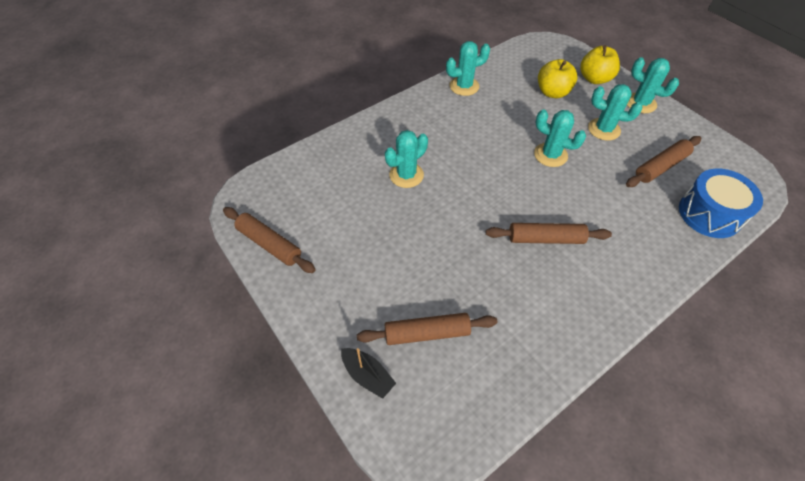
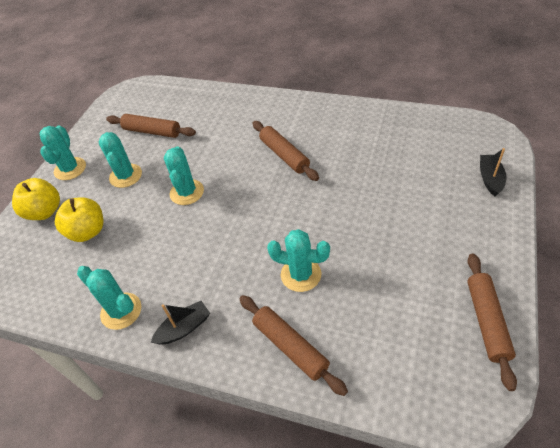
camera: 120 degrees left, 5 degrees down
(423, 106) = (184, 328): none -> black boat
(427, 333) = (427, 170): brown rolling pin -> brown rolling pin (290, 346)
(709, 214) = (186, 98): blue drum -> none

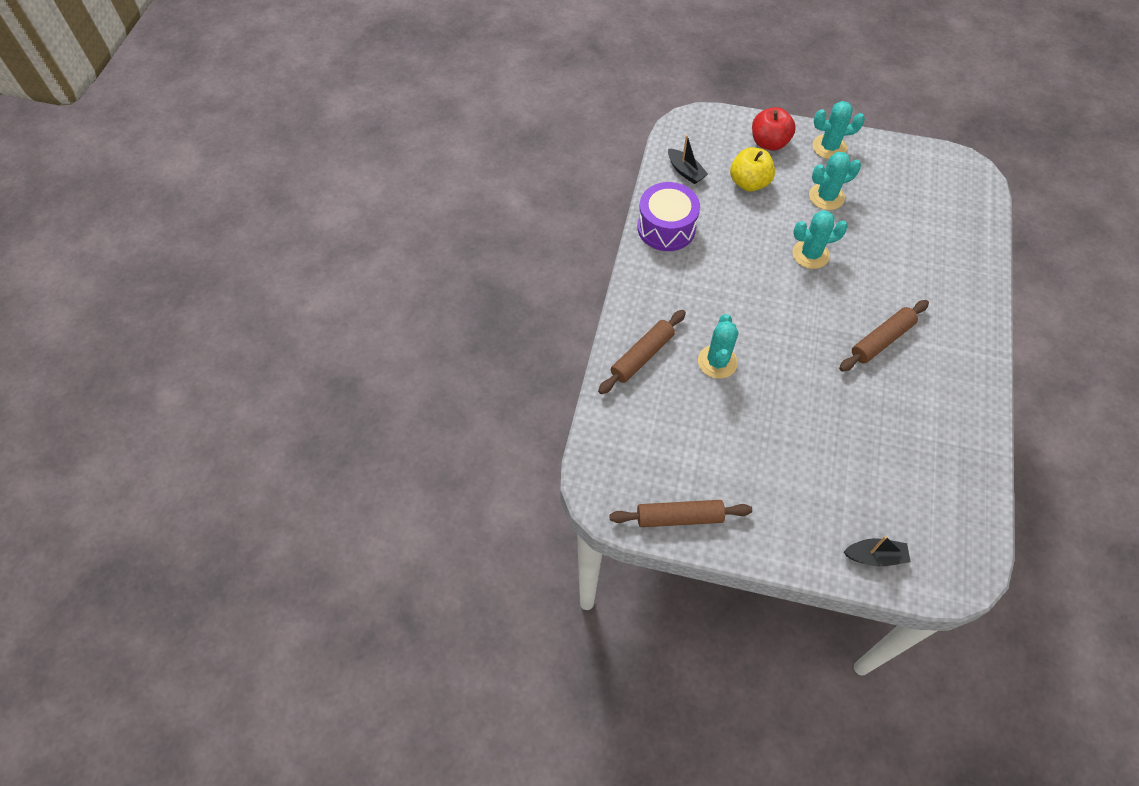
camera: 80 degrees right, 10 degrees up
(44, 212) = (769, 142): yellow apple -> red apple
(121, 311) = (666, 228): turquoise cactus -> purple drum
(152, 131) = (900, 207): brown rolling pin -> none
(184, 328) = (653, 276): black boat -> black boat (685, 171)

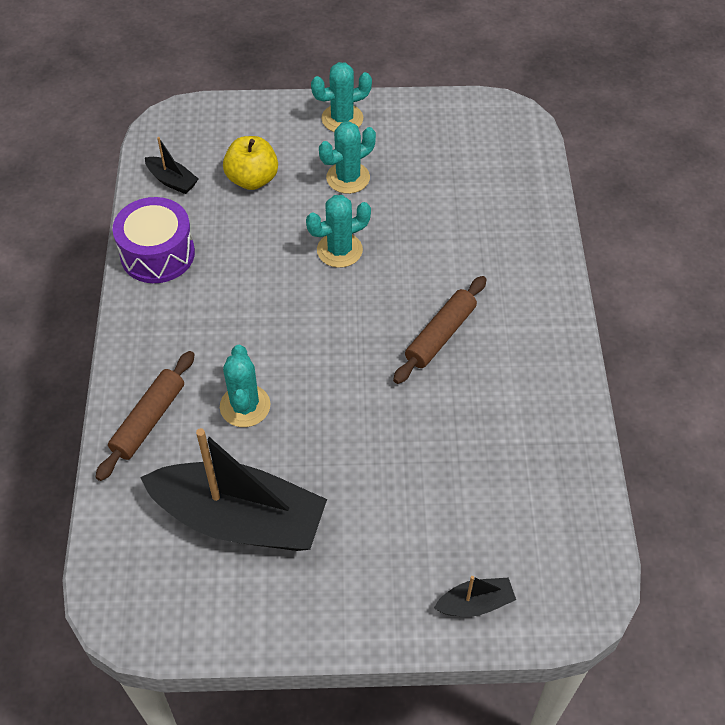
camera: 15 degrees left, 5 degrees down
(679, 517) = (225, 615): brown rolling pin -> none
(701, 448) = (240, 519): none -> black boat
(769, 142) = (269, 127): red apple -> none

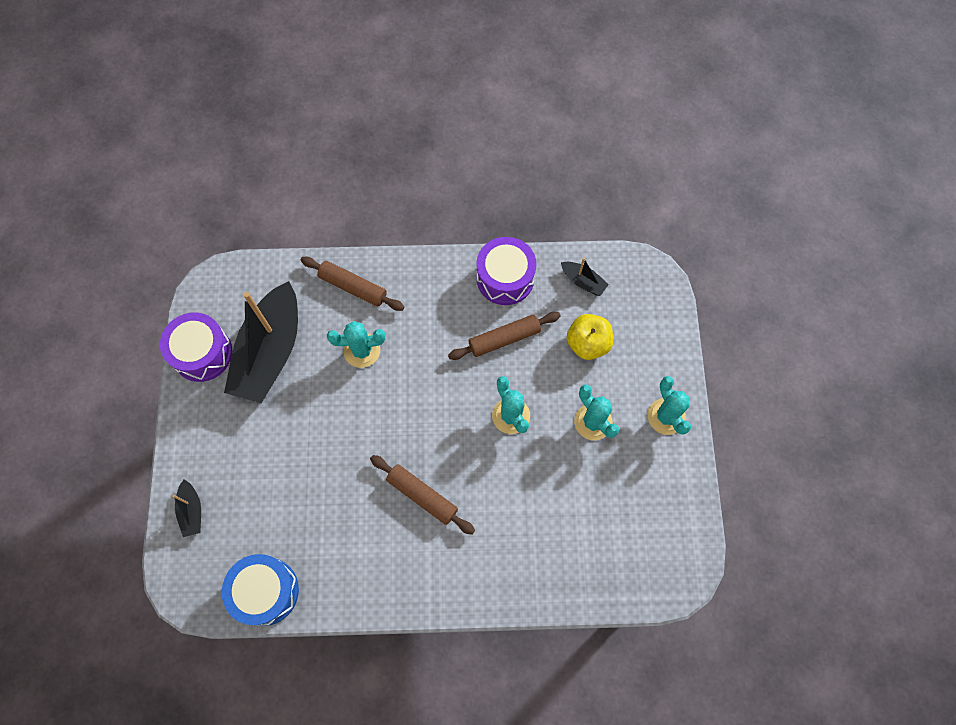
camera: 90 degrees right, 15 degrees up
(172, 181) = (583, 282): black boat -> black boat turned 90 degrees counterclockwise
(235, 614) = (202, 353): none -> purple drum
(240, 255) = (504, 339): none -> brown rolling pin
(574, 500) = (265, 591): none -> blue drum

